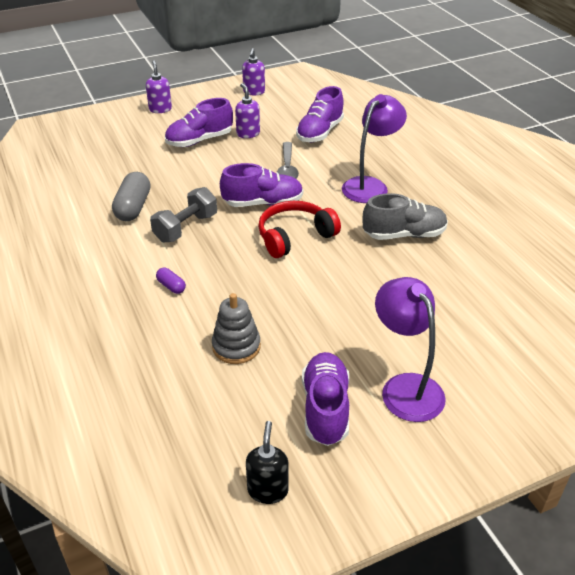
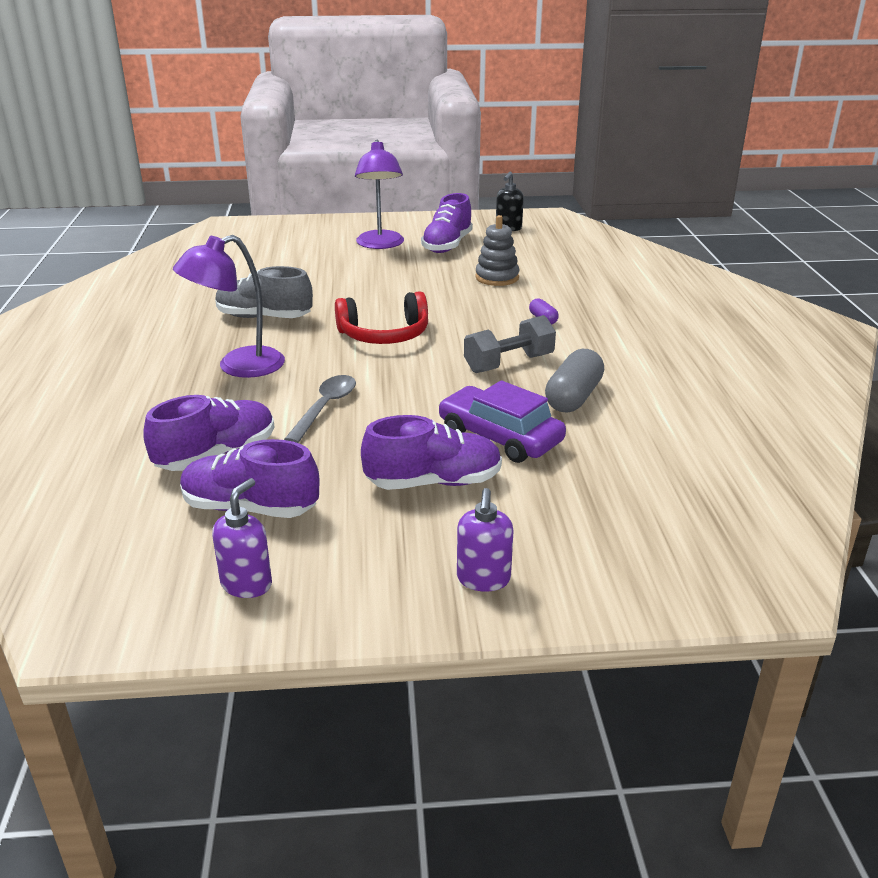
camera: 160 degrees left, 10 degrees down
(173, 171) = (500, 437): none -> purple car
(248, 133) = (339, 478): purple soap dispenser -> none
(263, 203) = (395, 372): purple shoe -> purple shoe (250, 508)

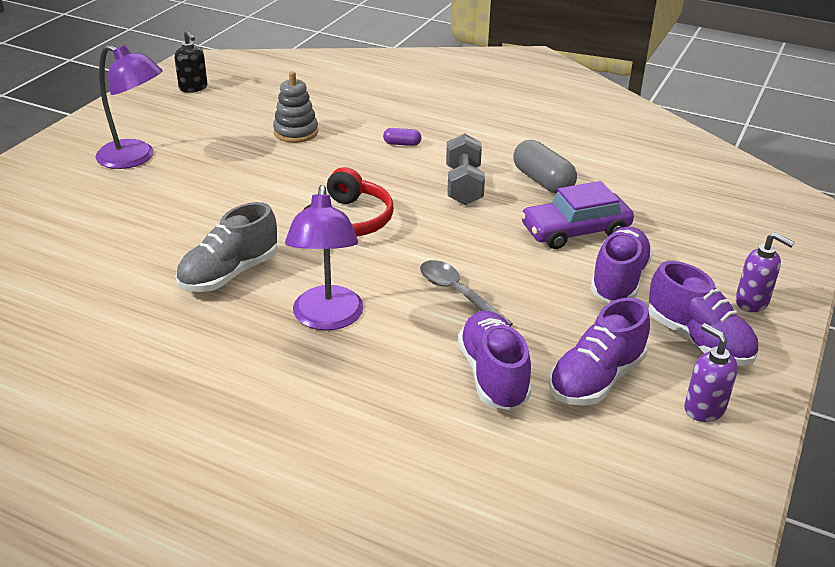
camera: 60 degrees left, 5 degrees up
(447, 245) = (190, 128): purple shoe -> purple shoe (698, 340)

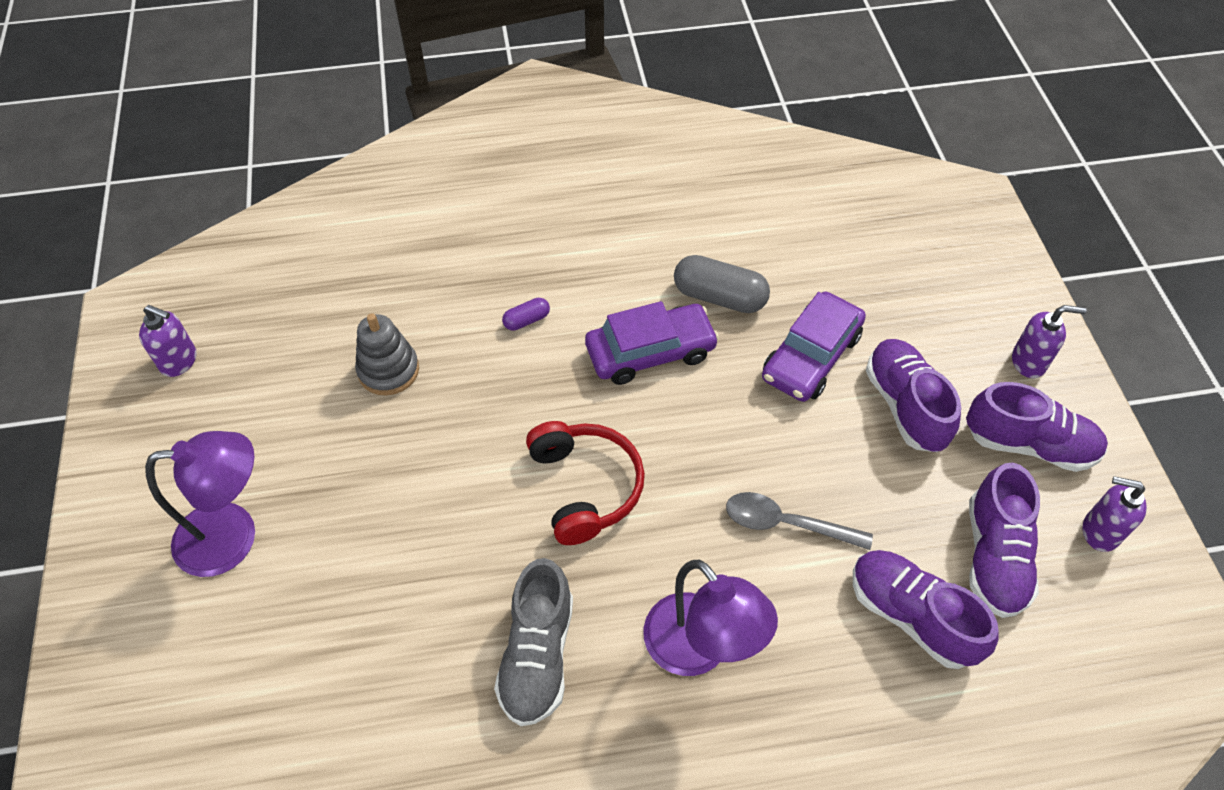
camera: 35 degrees left, 20 degrees up
(193, 88) = (179, 361): black soap dispenser -> purple soap dispenser
(463, 186) = (650, 352): grey dumbbell -> purple car

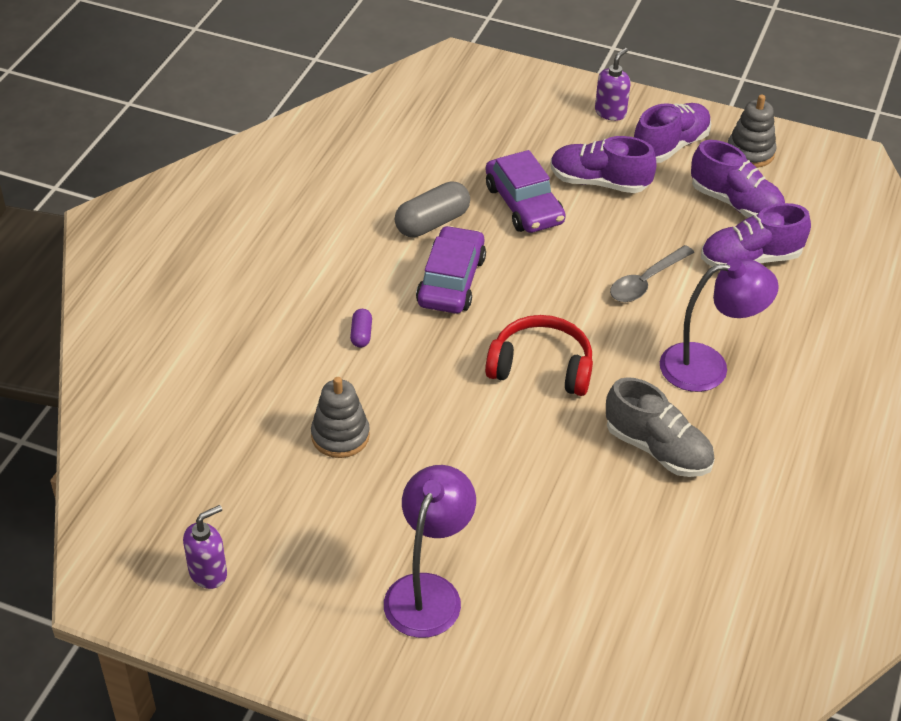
camera: 60 degrees left, 10 degrees down
(1099, 531) = (750, 152): purple soap dispenser -> grey stacking toy

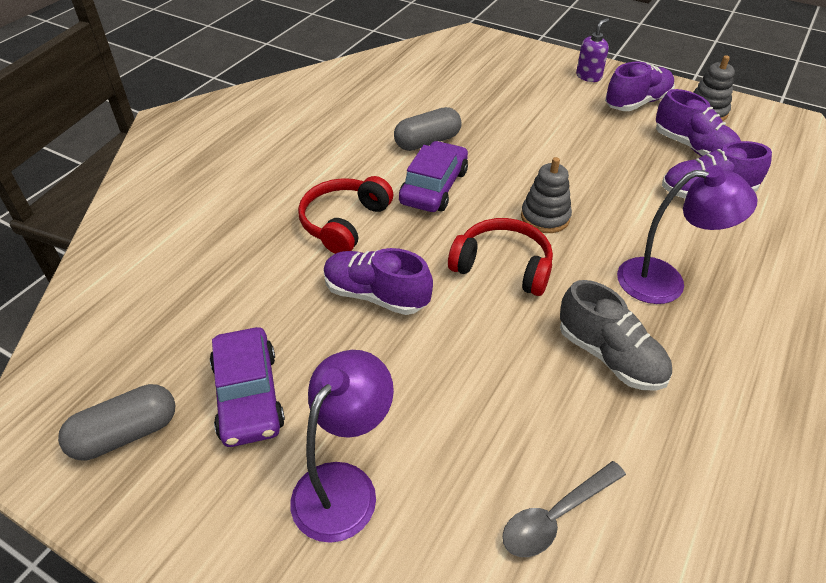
camera: 10 degrees right, 0 degrees up
(208, 573) = (126, 434): purple soap dispenser -> grey capsule
(340, 436) = (300, 310): grey stacking toy -> grey stacking toy (545, 217)
(361, 334) = (344, 223): purple capsule -> red headphones
(523, 204) = (507, 134): purple car -> purple car (248, 395)
(599, 182) = (574, 124): purple shoe -> purple shoe (376, 295)
(646, 282) = (609, 202): grey spoon -> grey spoon (555, 516)

